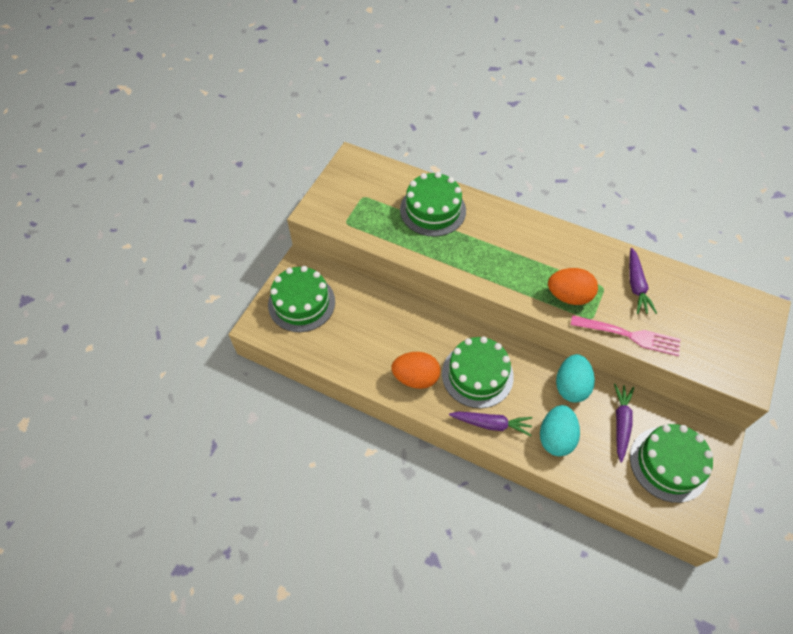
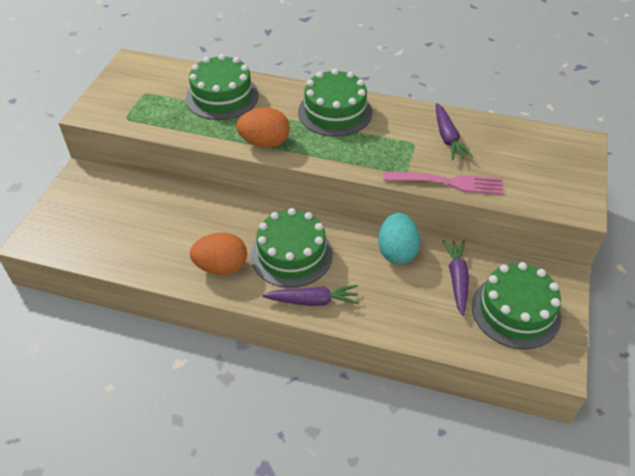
camera: 10 degrees left, 10 degrees down
(301, 303) = (83, 211): green cake -> green cake (335, 112)
(555, 437) = (387, 304): turquoise egg -> none
(568, 296) = (378, 155): orange egg -> orange egg (265, 143)

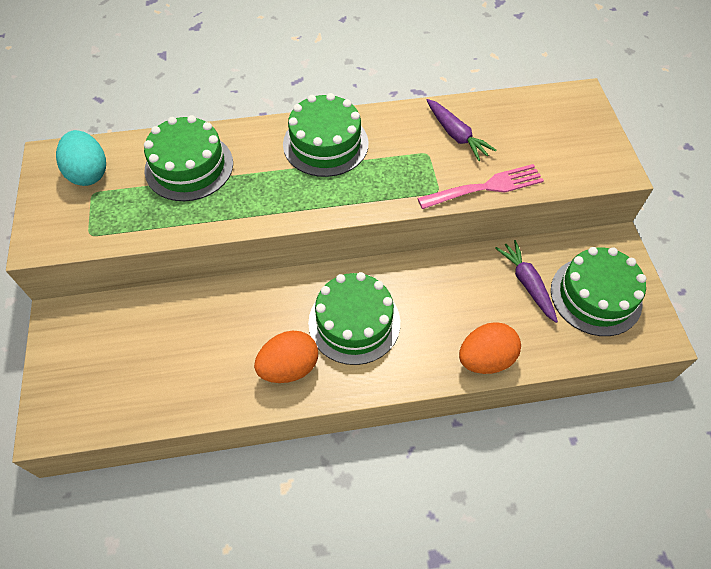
camera: 25 degrees left, 10 degrees up
(265, 143) = (272, 208): orange egg -> orange egg (485, 359)
(313, 301) = (405, 366): purple carrot -> none
(397, 251) = (455, 276): turquoise egg -> turquoise egg (89, 173)

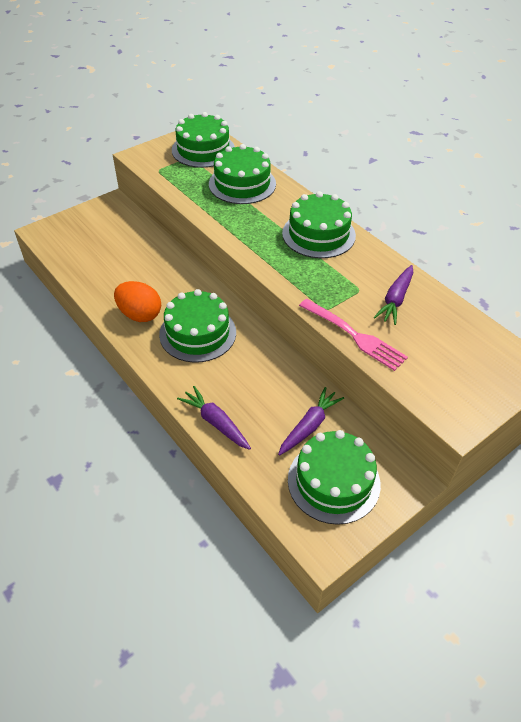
camera: 60 degrees right, 10 degrees down
(89, 173) = (203, 150): turquoise egg -> green cake
(485, 359) = (215, 422): orange egg -> purple carrot

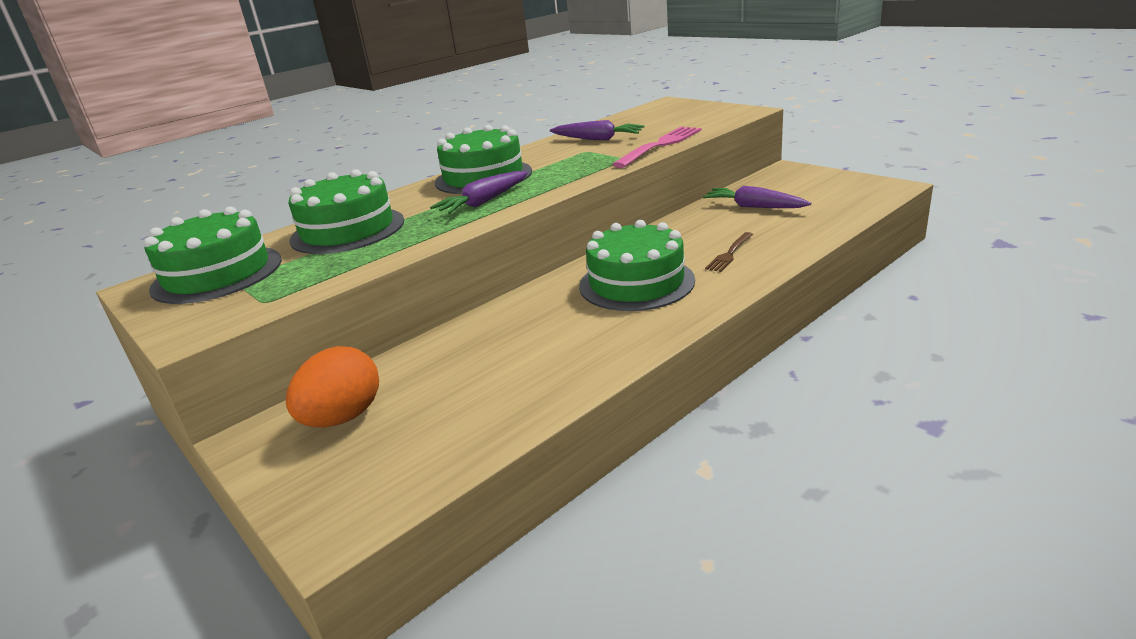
camera: 90 degrees left, 20 degrees down
(140, 314) = (610, 333): orange egg -> orange egg (343, 418)
(215, 422) = (786, 248): purple carrot -> purple carrot (484, 202)
(221, 388) = (730, 253): none -> brown fork
(333, 481) = (814, 191): green cake -> none

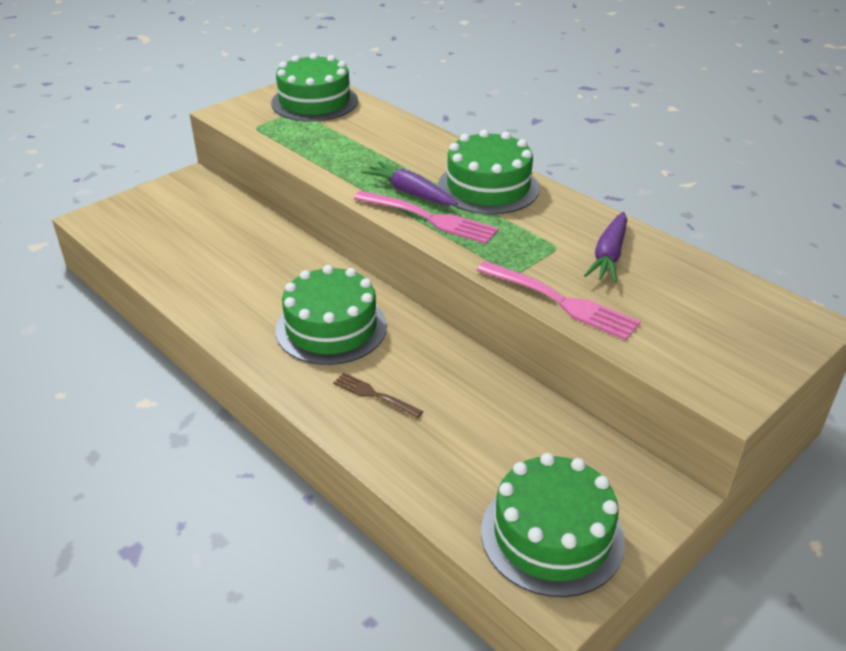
camera: 85 degrees right, 10 degrees up
(343, 418) = (194, 205): orange egg -> none
(348, 230) = (373, 136): green cake -> green cake (552, 535)
(535, 191) = (428, 218): none -> pink fork
(754, 207) = (511, 434): purple carrot -> none

